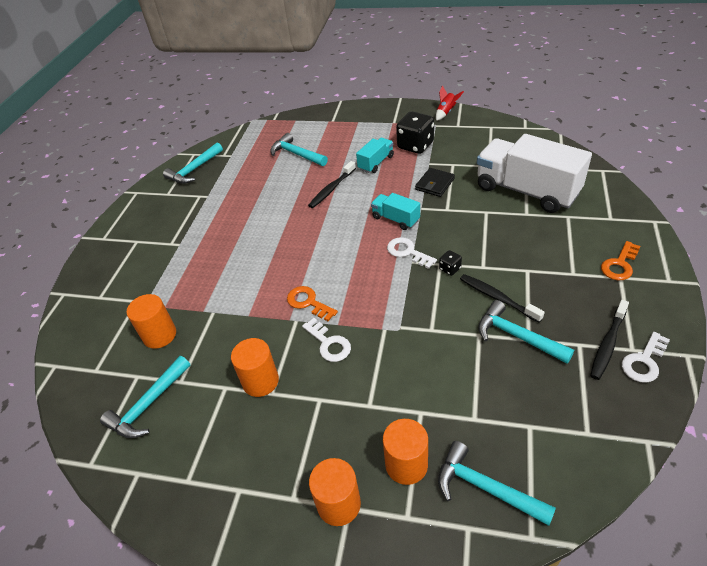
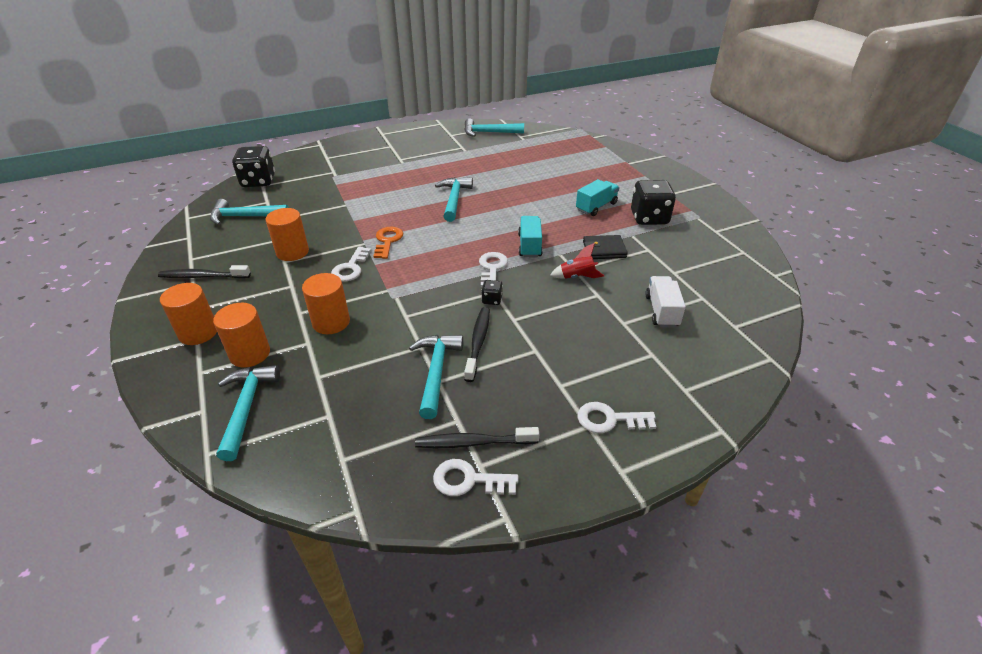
camera: 50 degrees right, 5 degrees down
(83, 372) = (258, 181): none -> black dice
(159, 335) = (308, 194): orange cylinder -> orange cylinder (331, 322)
(296, 154) = (560, 165): turquoise hammer -> turquoise hammer (454, 199)
(331, 189) = (534, 199): black toothbrush -> black toothbrush (203, 276)
(376, 163) = (596, 207): turquoise truck -> turquoise truck turned 45 degrees counterclockwise
(446, 112) = (728, 216): red rocket -> red rocket (577, 277)
(526, 191) = (661, 311): white truck -> white truck, size x0.47
(619, 264) = (609, 419): orange key -> white key

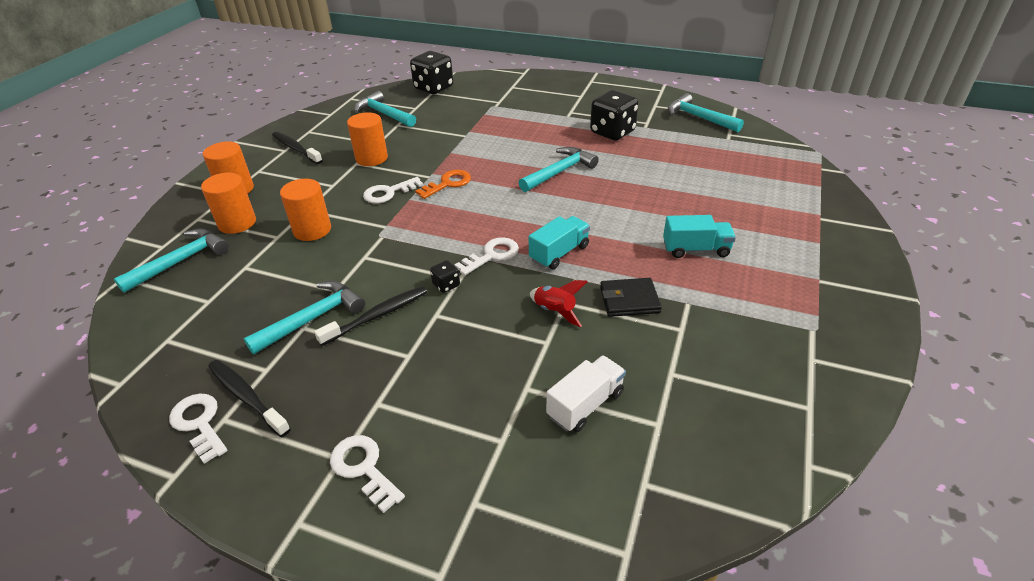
camera: 45 degrees right, 0 degrees up
(604, 249) = (629, 300): black wallet -> black wallet turned 45 degrees counterclockwise
(649, 218) = (742, 295): black dice -> black dice (612, 132)

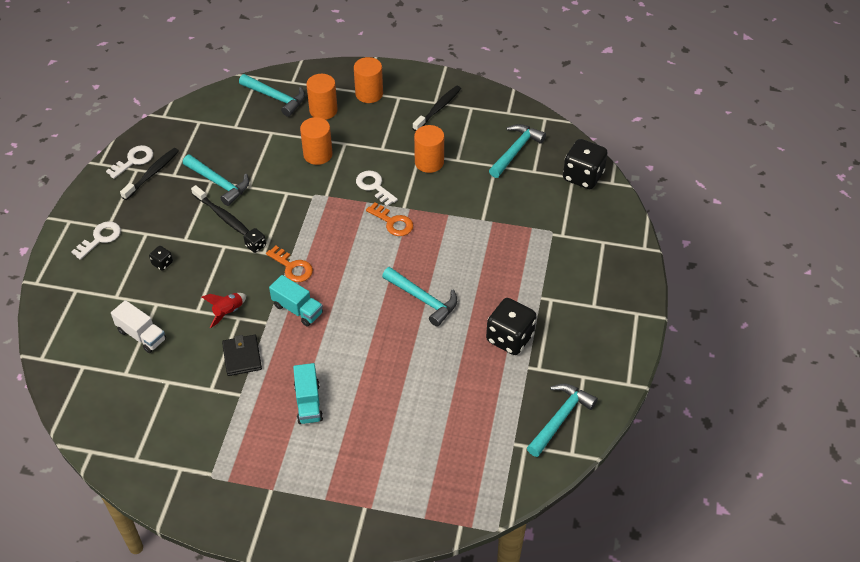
camera: 80 degrees right, 10 degrees up
(448, 381) = (162, 263): none -> black dice
(492, 255) = (292, 267): white key -> orange key

